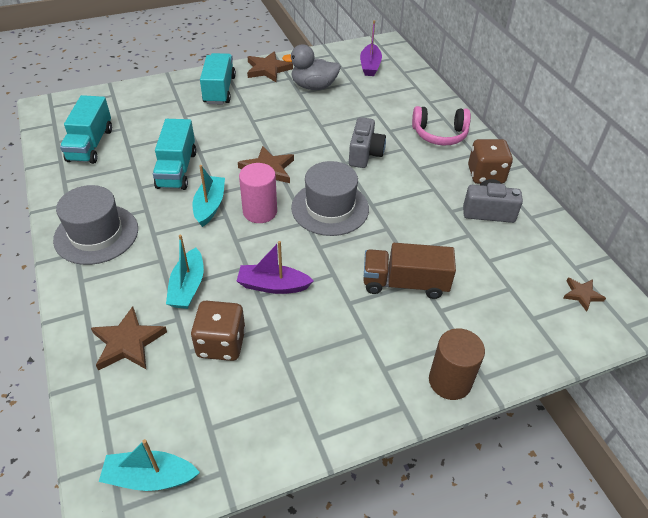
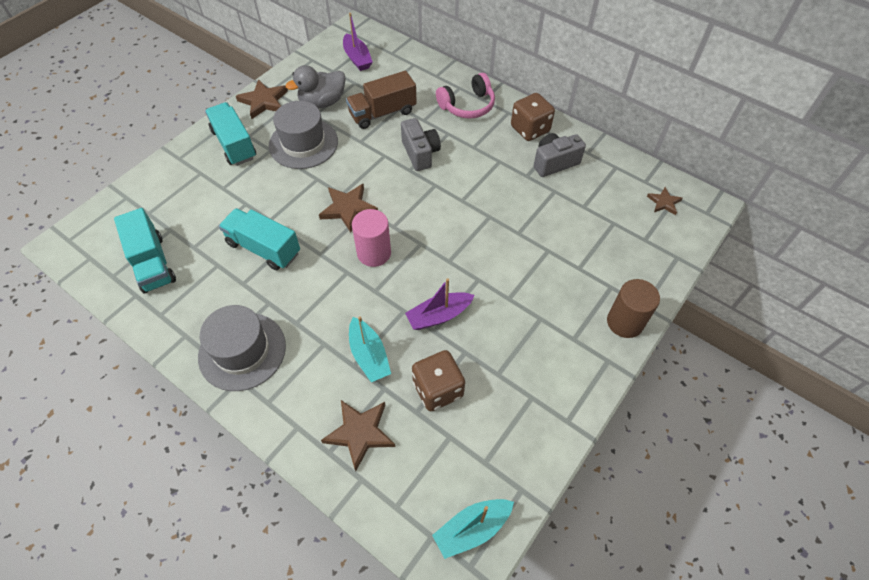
camera: 30 degrees left, 10 degrees up
(177, 169) = (263, 248): turquoise truck -> turquoise truck turned 150 degrees clockwise
(210, 206) = (325, 270): turquoise boat -> none
(330, 208) = (430, 220): grey hat -> grey hat (303, 143)
(405, 283) = (538, 259): brown truck -> brown truck (382, 113)

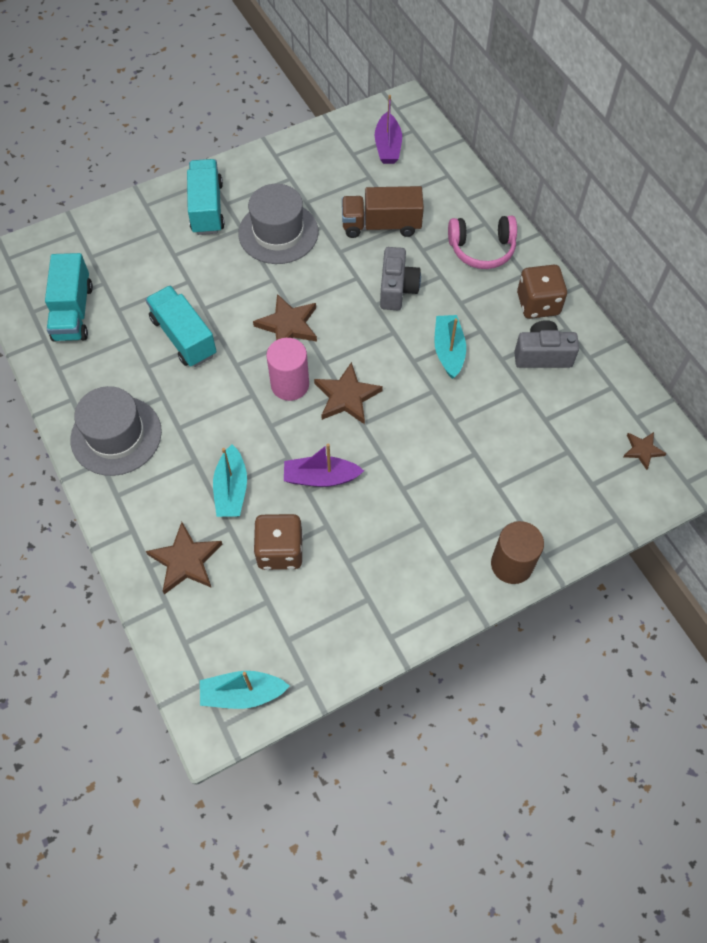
camera: 25 degrees right, 5 degrees up
(264, 101) = (261, 167): brown star -> brown star (347, 396)
(322, 102) = (322, 189): grey duck -> none
(484, 184) = (448, 351): none -> turquoise boat

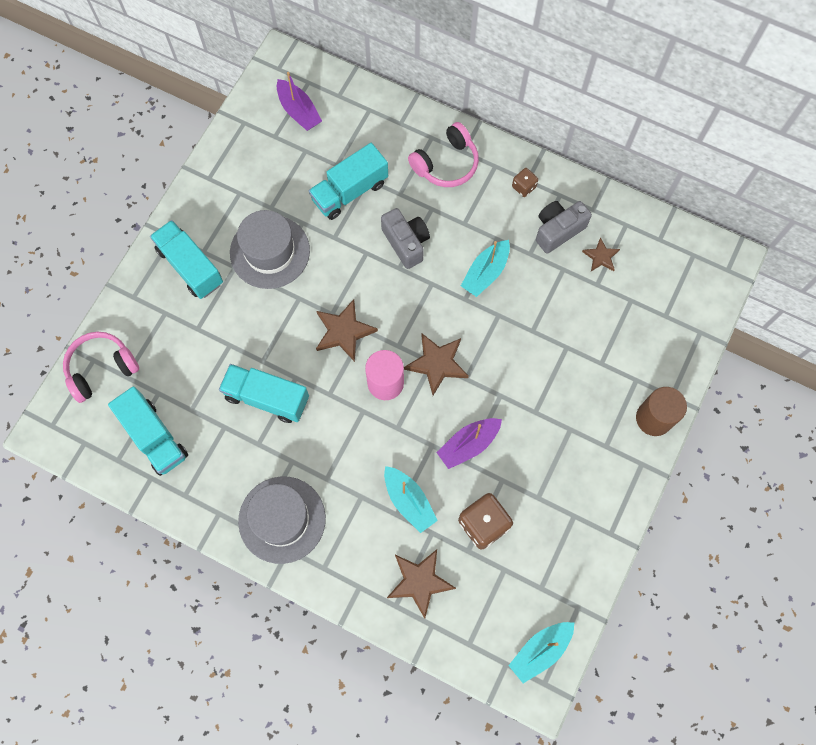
camera: 35 degrees left, 10 degrees up
(78, 240) = (101, 368): none -> pink headphones
(381, 225) = (350, 191): brown truck -> turquoise truck
(448, 351) = (485, 272): turquoise boat -> turquoise boat turned 105 degrees counterclockwise
(538, 304) = (523, 187): brown dice -> brown dice, size x0.53
(642, 450) = (681, 264): brown star -> brown star (601, 257)

